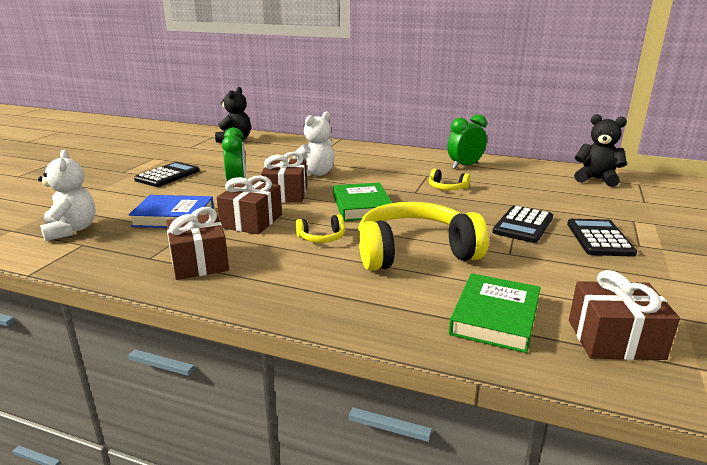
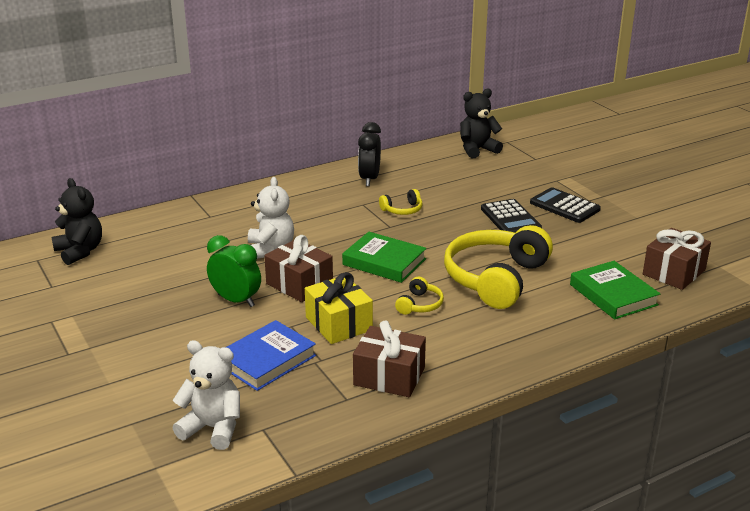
camera: 50 degrees left, 5 degrees up
(167, 175) = (134, 329): black calculator -> none
(252, 221) = (339, 324): brown gift -> yellow gift
(465, 166) = (369, 179): green clock -> black clock

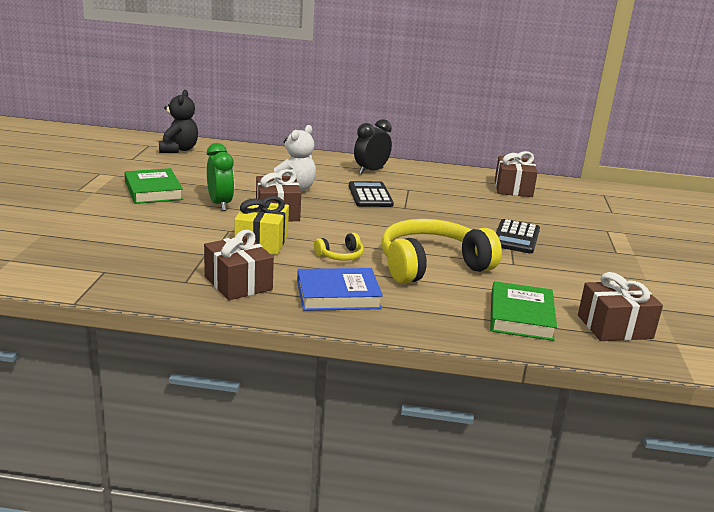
camera: 35 degrees right, 5 degrees down
(213, 428) = (78, 257): white teddy bear -> none
(267, 360) = (177, 240): blue book -> blue book (338, 295)
(369, 179) = (440, 178): black clock -> black clock (371, 171)
(384, 262) = (361, 224): green book -> green book (153, 191)
(402, 210) = (433, 202): yellow headphones -> none
(438, 165) = (513, 188): none -> brown gift
(477, 150) = (566, 191): black teddy bear -> none
(564, 206) = (583, 247): black calculator -> black calculator (370, 195)

